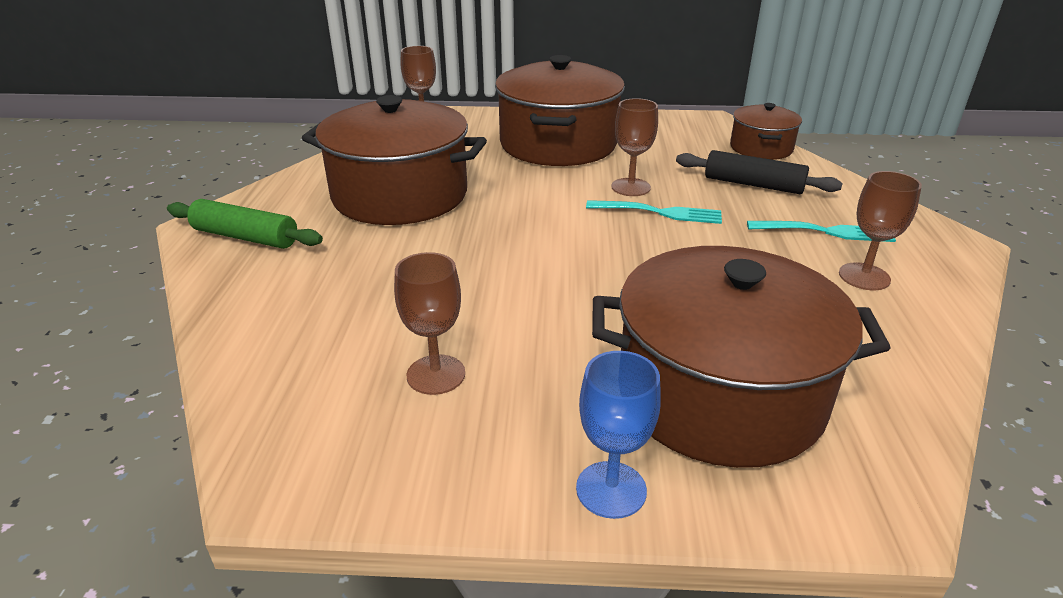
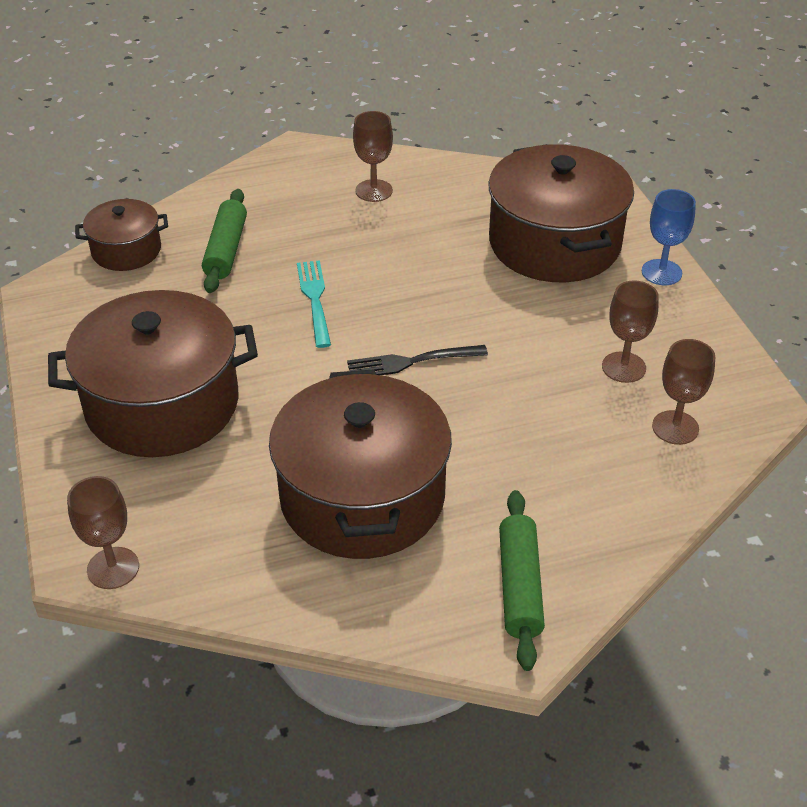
camera: 110 degrees left, 10 degrees up
(540, 243) = (412, 361): none -> black fork
(630, 187) = (265, 326): brown goblet -> brown goblet (675, 427)
(753, 184) = (226, 250): black rolling pin -> green rolling pin
(824, 232) = (308, 208): turquoise fork -> none

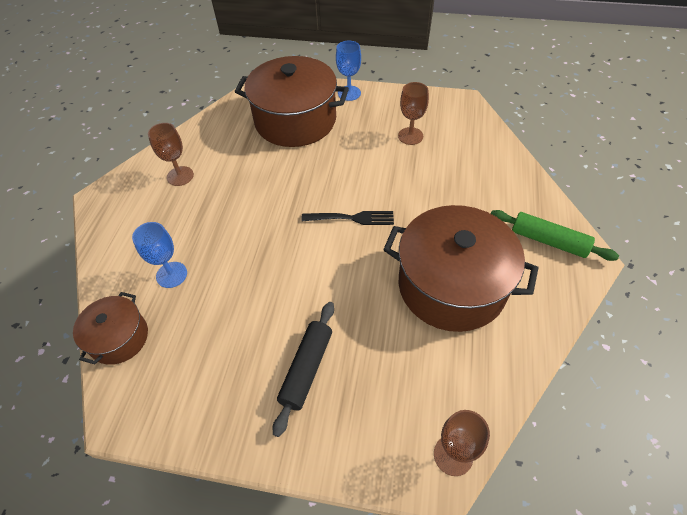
camera: 60 degrees left, 10 degrees up
(162, 404) = (306, 369): brown pot -> black rolling pin
(226, 250) = (171, 275): green rolling pin -> blue goblet
(315, 300) = (262, 244): turquoise fork -> none
(412, 361) = (351, 218): black fork -> black fork turned 105 degrees counterclockwise
(675, 427) = (464, 137): brown goblet -> none

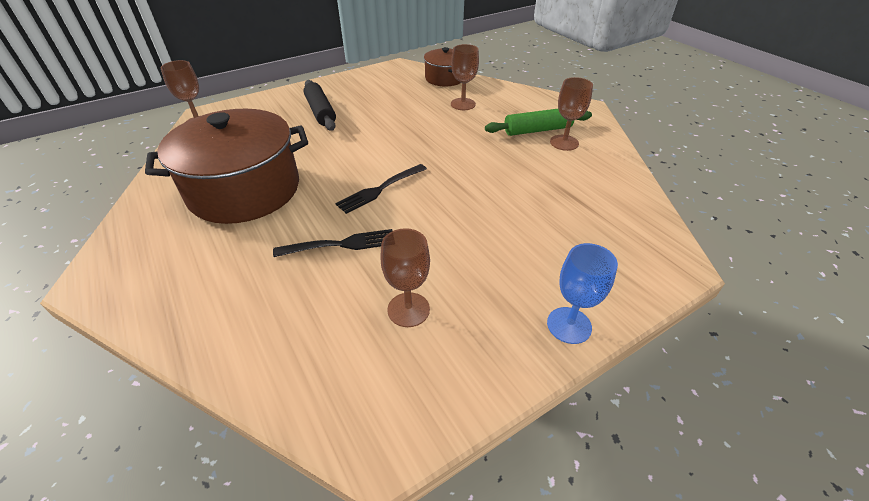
camera: 135 degrees right, 10 degrees down
(171, 275) = (463, 104): blue goblet -> brown goblet
(295, 120) = (565, 242): brown pot -> none
(415, 191) = (340, 245): none -> black fork
(548, 241) = (147, 275): green rolling pin -> green rolling pin (537, 130)

